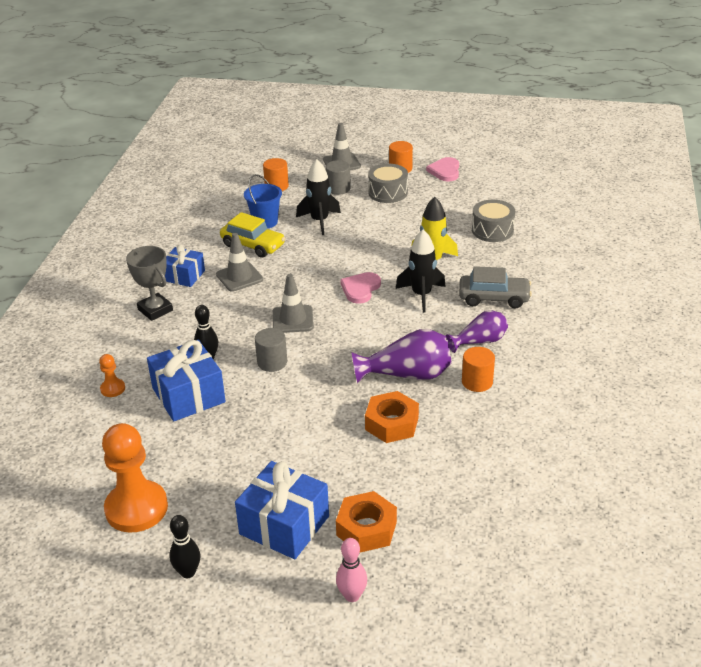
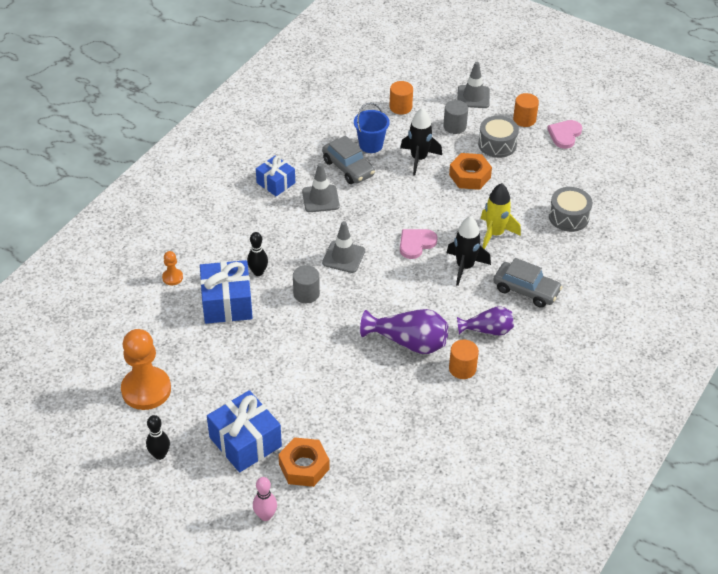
camera: 20 degrees right, 10 degrees up
(155, 310) = (237, 211): grey trophy -> none
(253, 245) = (348, 168): yellow car -> grey car
(392, 423) = (371, 383): orange nut -> orange nut (469, 176)

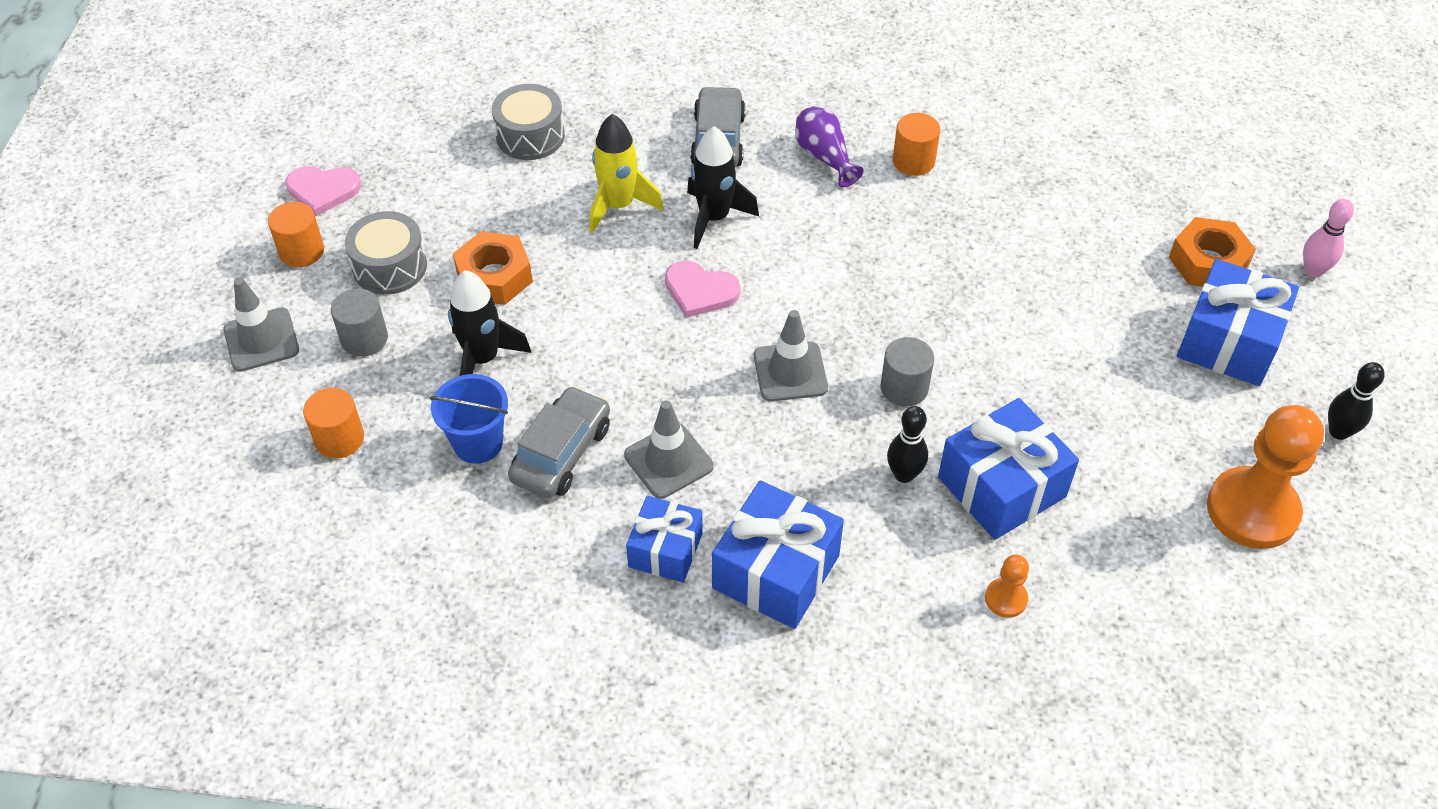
camera: 115 degrees left, 5 degrees up
(240, 211) = (776, 572): none -> blue gift
(409, 342) = (909, 231): purple vase -> none

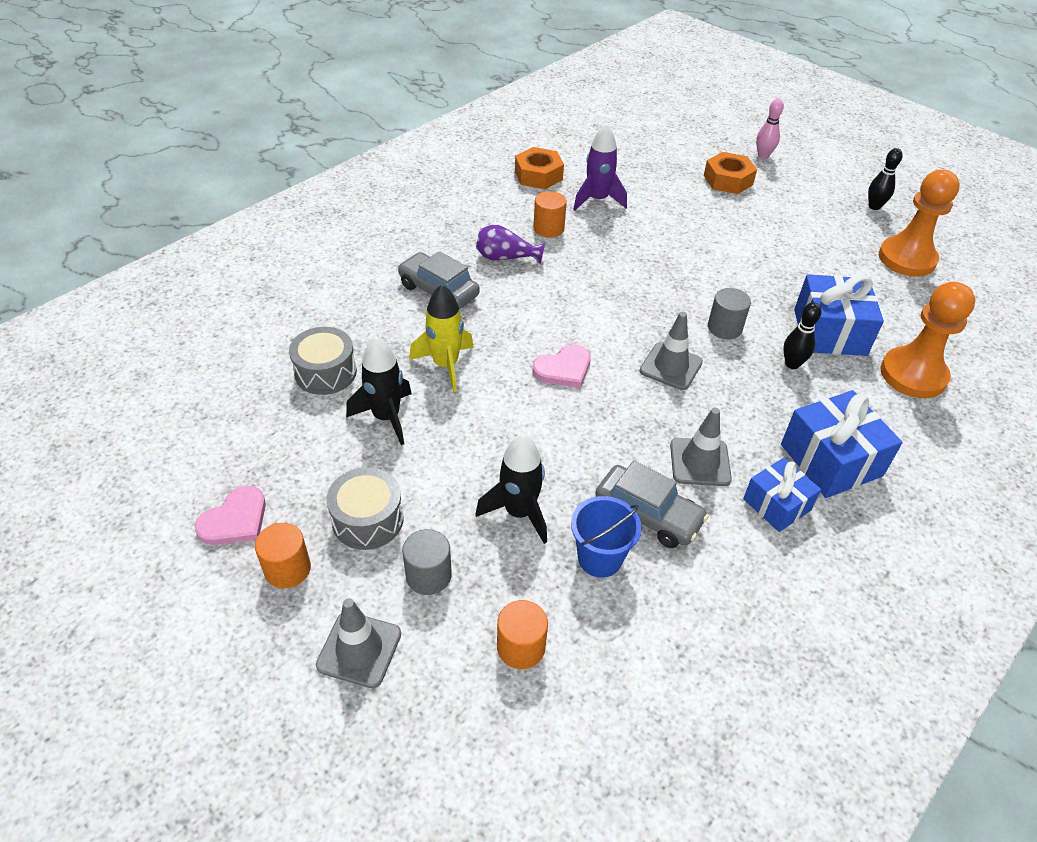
camera: 55 degrees left, 5 degrees down
(494, 276) = (443, 463): orange nut -> orange nut (538, 175)
(561, 453) = (648, 514): grey car -> grey car turned 150 degrees clockwise
(714, 218) = (506, 329): black rocket -> black rocket (386, 417)
(1005, 599) = (913, 375): orange pawn -> orange pawn, size x2.22
(1015, 171) = (597, 200): none -> purple rocket
(1228, 342) = (788, 204): blue gift -> none

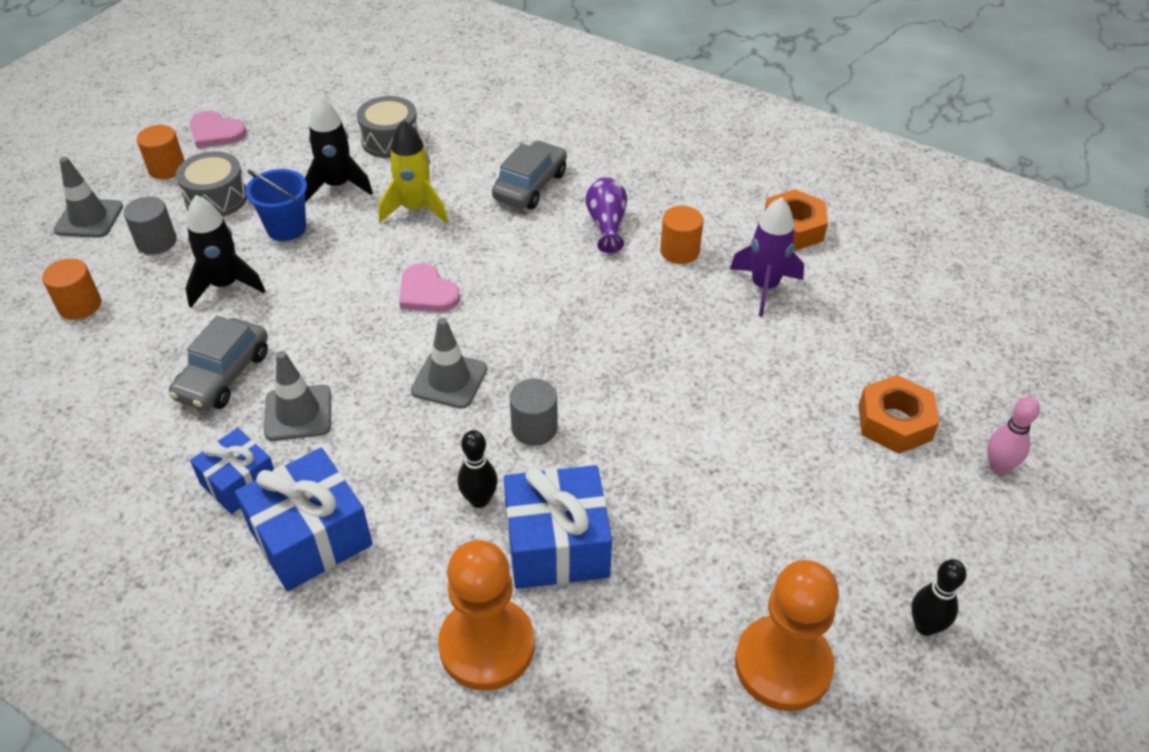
camera: 80 degrees right, 0 degrees up
(599, 558) = (170, 345): blue bucket -> blue bucket (286, 228)

